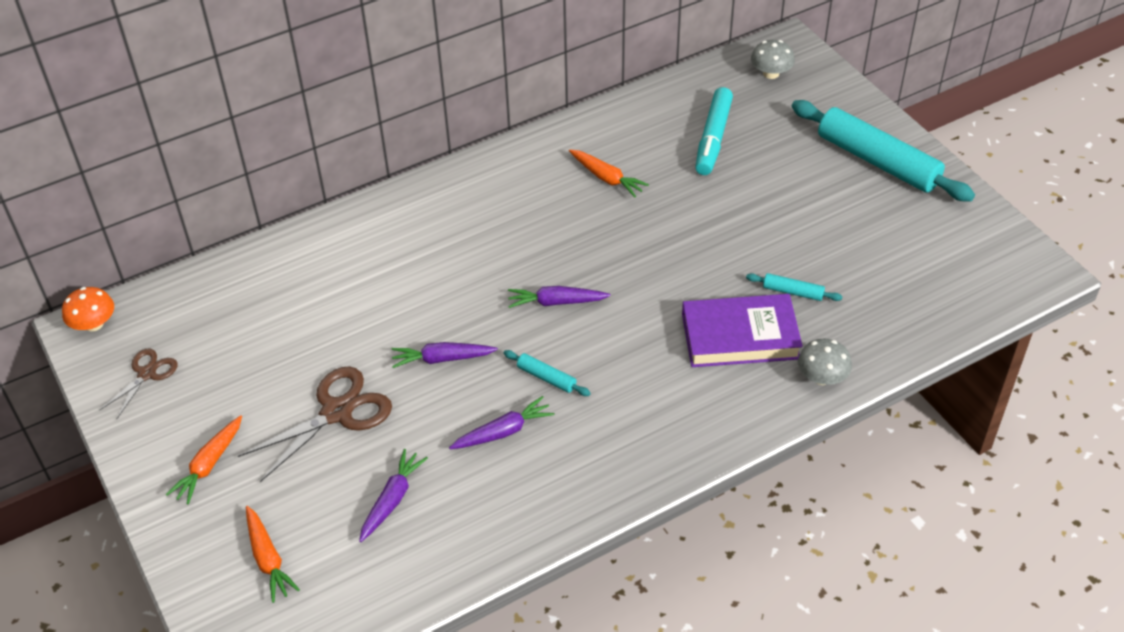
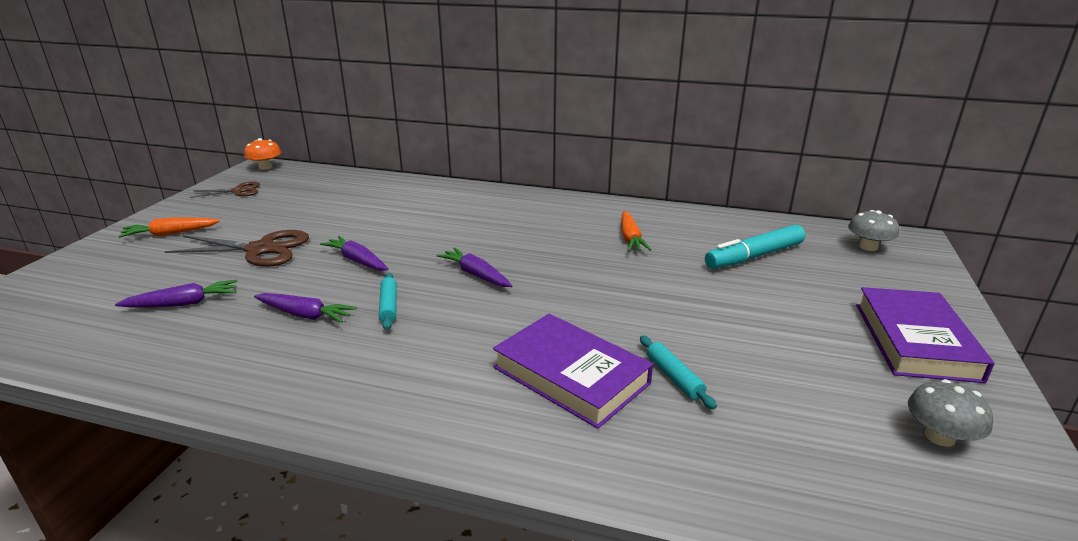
camera: 45 degrees right, 20 degrees down
(268, 559) = (84, 286): orange carrot -> none
(822, 377) = (596, 459): grey mushroom -> grey mushroom (939, 436)
(877, 161) = (915, 341): turquoise rolling pin -> purple book

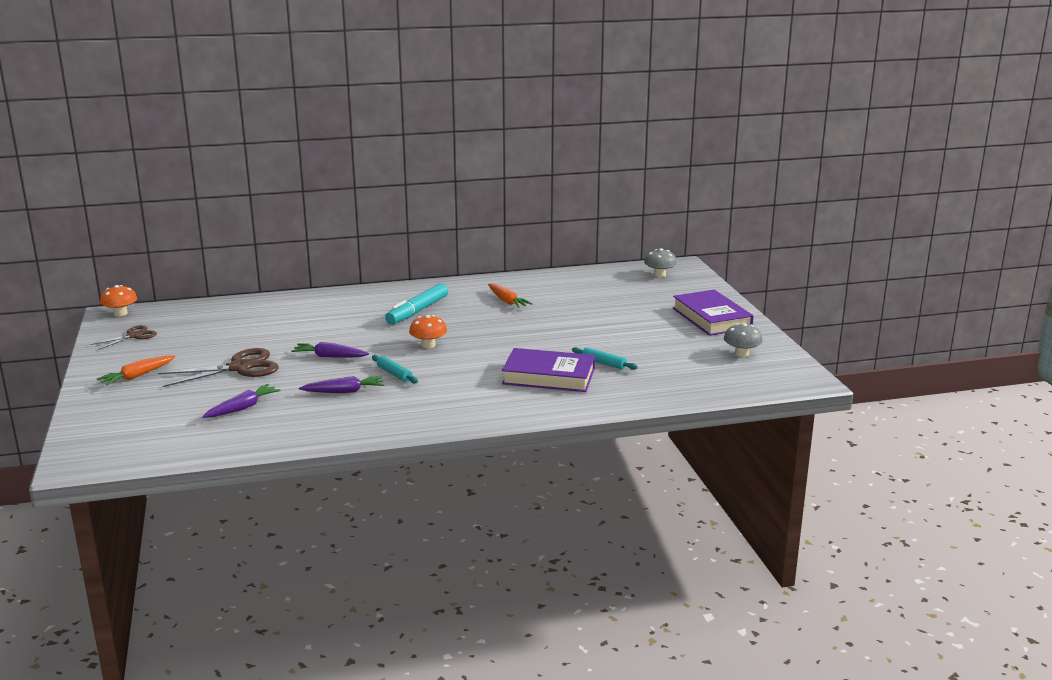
camera: 30 degrees left, 5 degrees down
(476, 275) = (428, 345): purple carrot -> orange mushroom
(754, 256) = (596, 295): turquoise marker -> turquoise marker (417, 311)

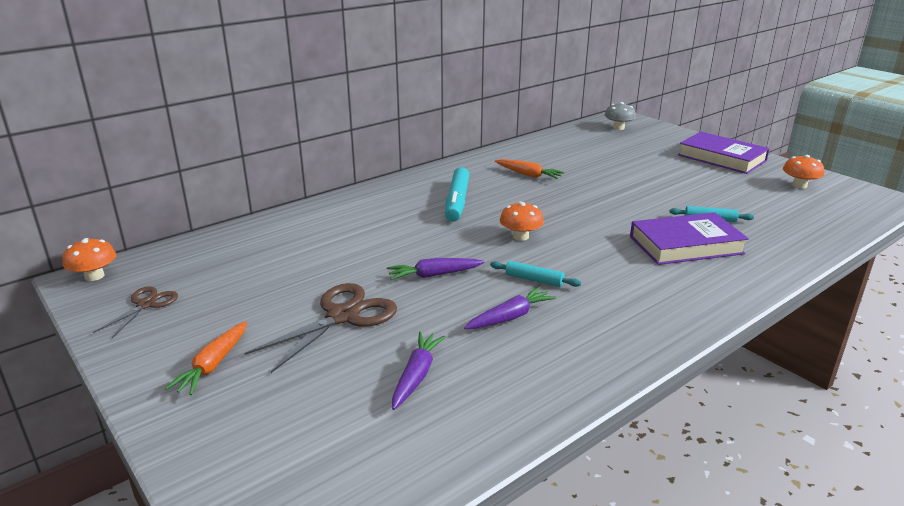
camera: 25 degrees left, 5 degrees up
(741, 354) = (799, 185): grey mushroom -> orange mushroom

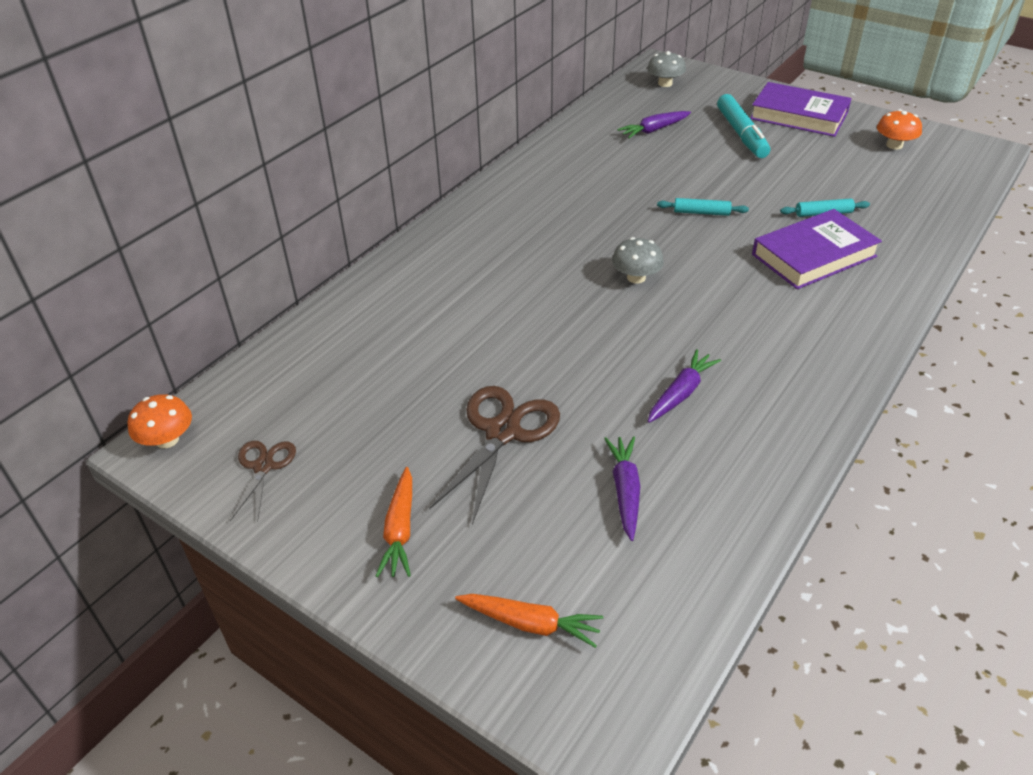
camera: 15 degrees left, 15 degrees up
(434, 275) = (570, 353): purple carrot -> purple carrot (654, 130)
(457, 202) = (537, 237): turquoise marker -> turquoise marker (741, 134)
(520, 236) = (636, 277): orange mushroom -> grey mushroom
(528, 175) = (598, 179): orange carrot -> orange carrot (530, 624)
(534, 280) = (680, 337): turquoise rolling pin -> turquoise rolling pin (701, 212)

